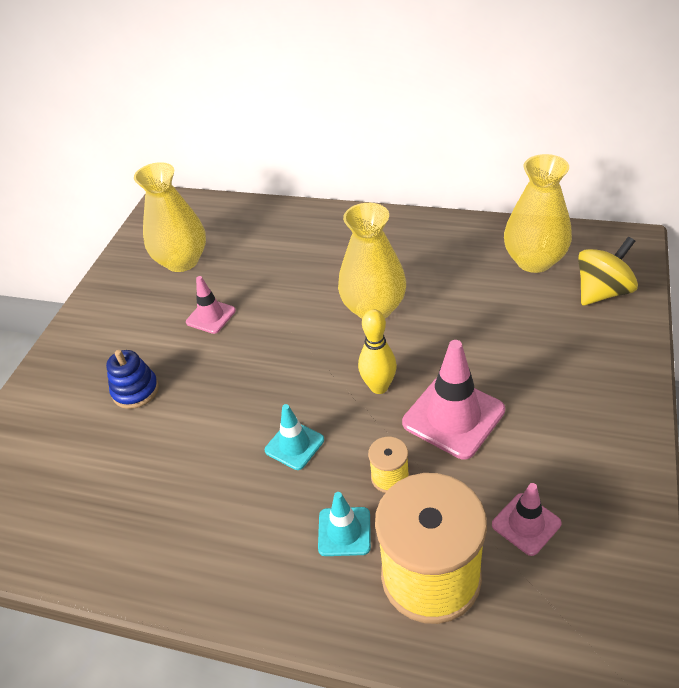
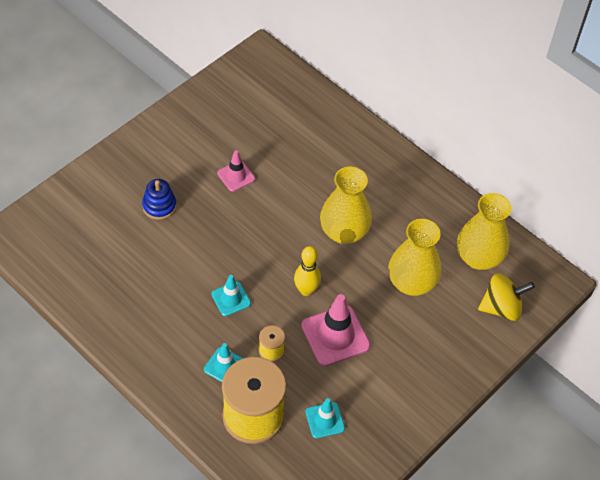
camera: 20 degrees right, 10 degrees up
(182, 261) = (243, 117): yellow vase -> yellow vase (411, 283)
(526, 524) = (325, 420): pink traffic cone -> turquoise traffic cone

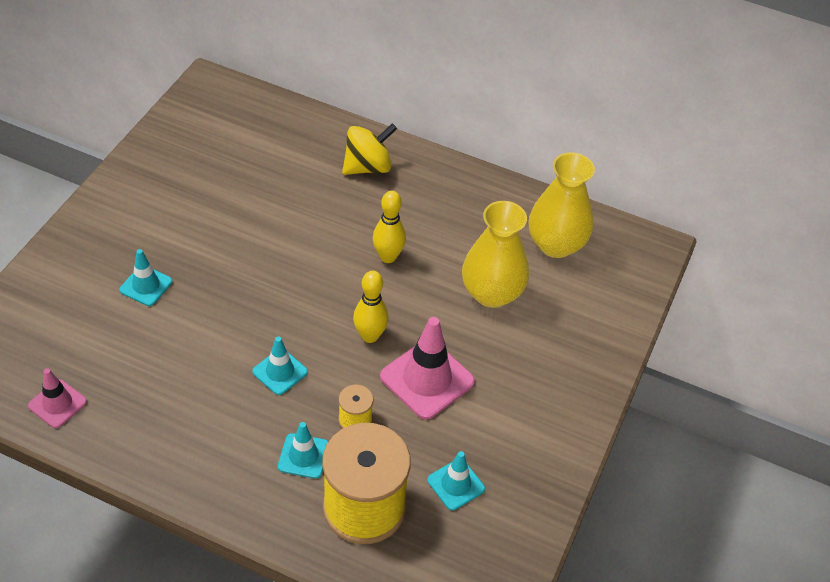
camera: 20 degrees left, 5 degrees down
(159, 206) = (146, 286): blue stacking toy -> turquoise traffic cone
(236, 176) = (231, 227): pink traffic cone -> pink traffic cone (57, 404)
(344, 232) = (388, 257): yellow vase -> yellow bowling pin
(501, 307) = (606, 292): yellow spinning top -> yellow spinning top (368, 167)

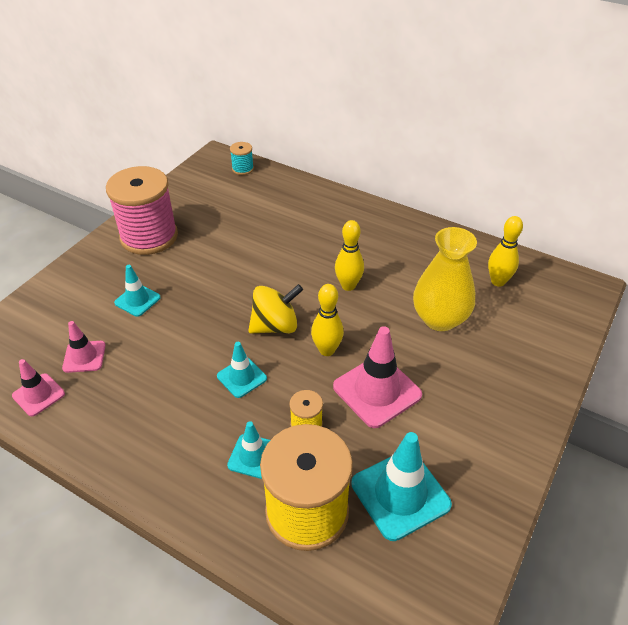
camera: 10 degrees right, 5 degrees down
(99, 357) = (84, 357): none -> pink traffic cone
(143, 202) = (149, 236): none -> pink spool
(245, 101) = (243, 169): none -> turquoise spool
(368, 167) = (337, 217): yellow spinning top -> yellow spinning top (275, 326)
(456, 484) = (400, 494): turquoise traffic cone -> turquoise traffic cone, size x1.73
(556, 244) = (498, 281): yellow vase -> yellow bowling pin

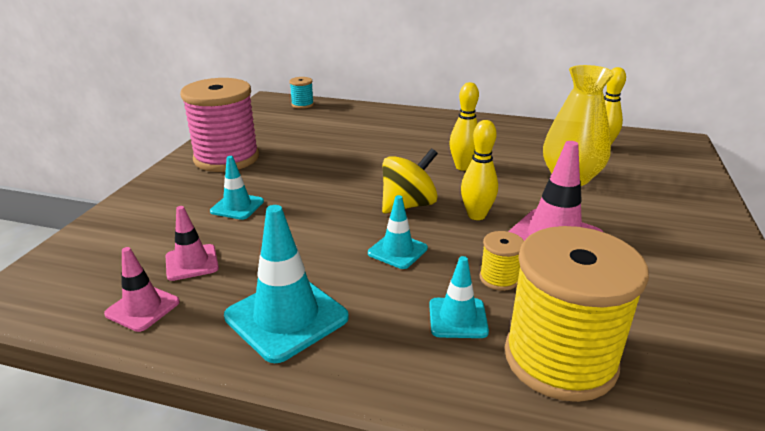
camera: 15 degrees left, 15 degrees down
(400, 494) = (651, 321): turquoise traffic cone -> turquoise traffic cone (286, 317)

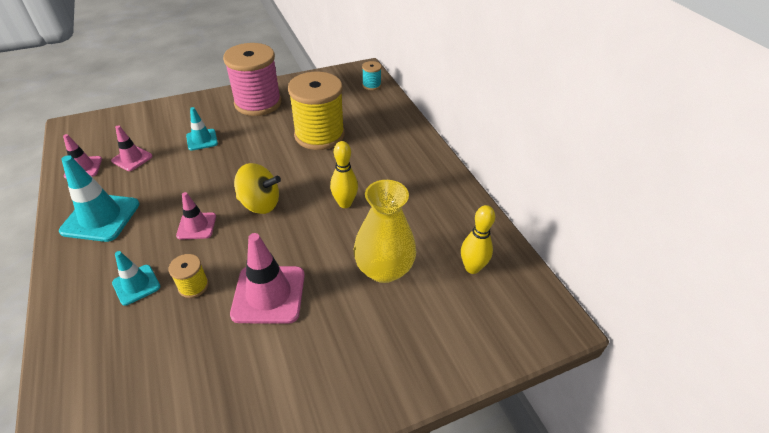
camera: 50 degrees right, 15 degrees up
(397, 251) = (196, 226): turquoise traffic cone -> pink traffic cone
(476, 215) = (272, 241): yellow bowling pin -> none
(560, 359) = (117, 348): yellow spool -> yellow spool (319, 135)

